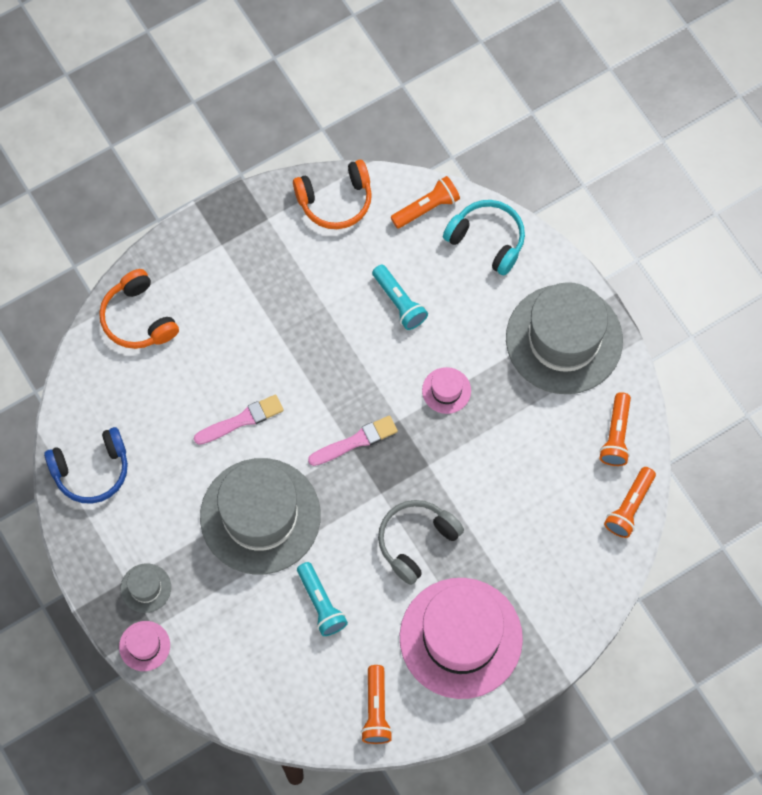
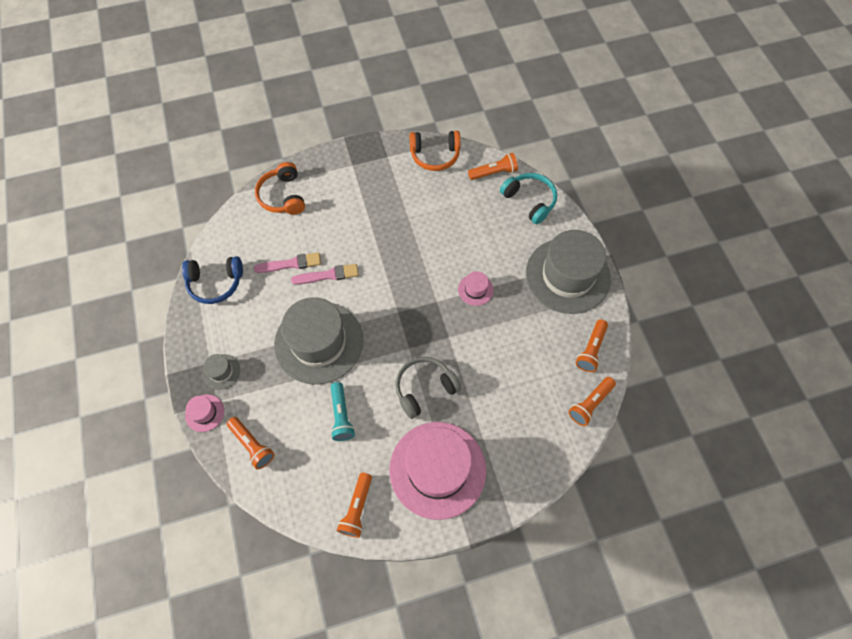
camera: 15 degrees right, 5 degrees down
(220, 669) = (252, 445): none -> orange flashlight
(355, 441) = (402, 308): pink brush -> pink brush (290, 264)
(399, 302) = (459, 225): turquoise flashlight -> none

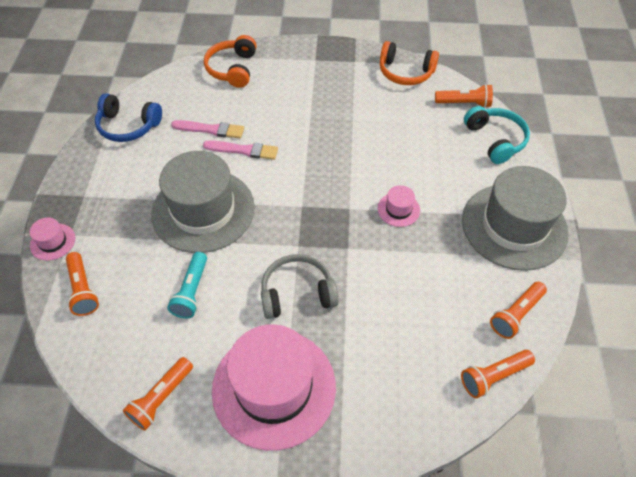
camera: 20 degrees right, 10 degrees down
(221, 372) = (90, 208): grey hat -> none

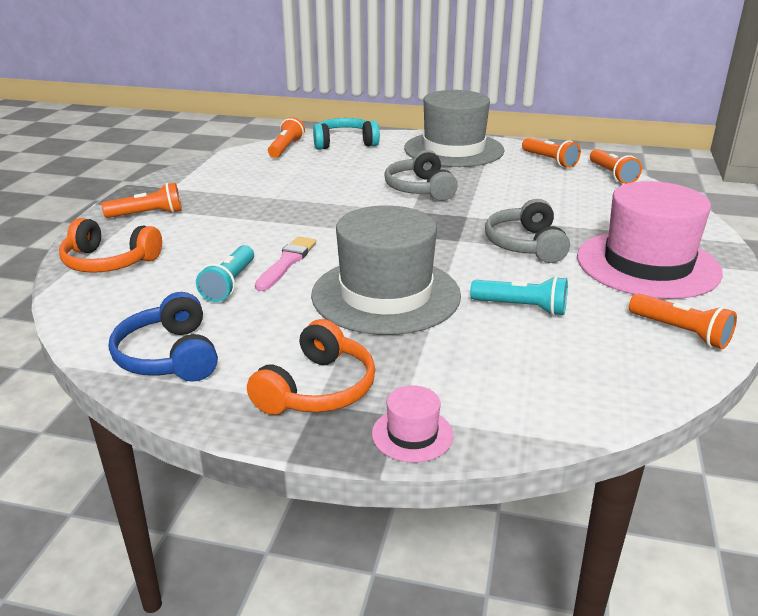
camera: 80 degrees left, 25 degrees down
(83, 289) = (516, 398): orange flashlight -> orange flashlight (147, 214)
(128, 126) = (169, 356): blue headphones -> blue headphones turned 135 degrees clockwise
(210, 129) = (229, 284): pink brush -> turquoise flashlight
(398, 209) = (420, 189): pink hat -> grey headphones
(405, 72) = (216, 166): orange headphones -> orange headphones (317, 389)

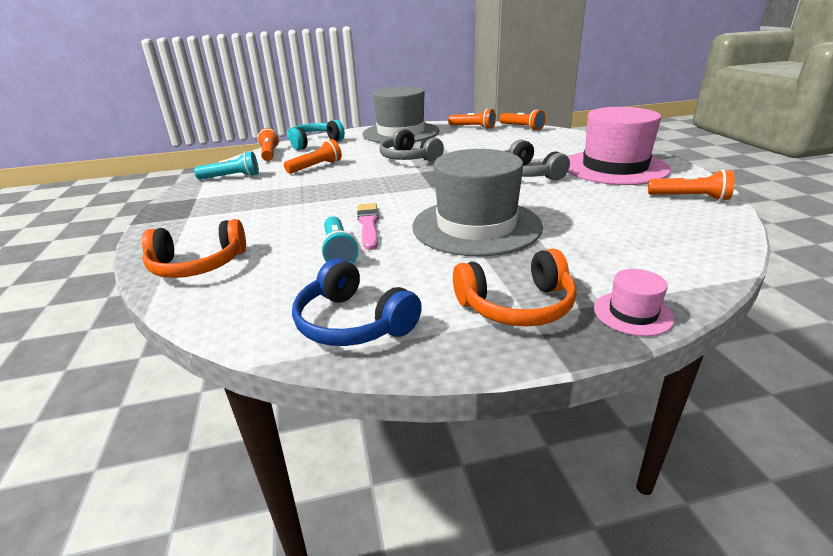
camera: 25 degrees left, 0 degrees up
(147, 214) = (195, 221): orange flashlight -> orange flashlight (316, 167)
(317, 389) = (517, 305): orange headphones -> orange headphones turned 75 degrees clockwise
(521, 307) = (579, 209): turquoise flashlight -> turquoise flashlight (231, 177)

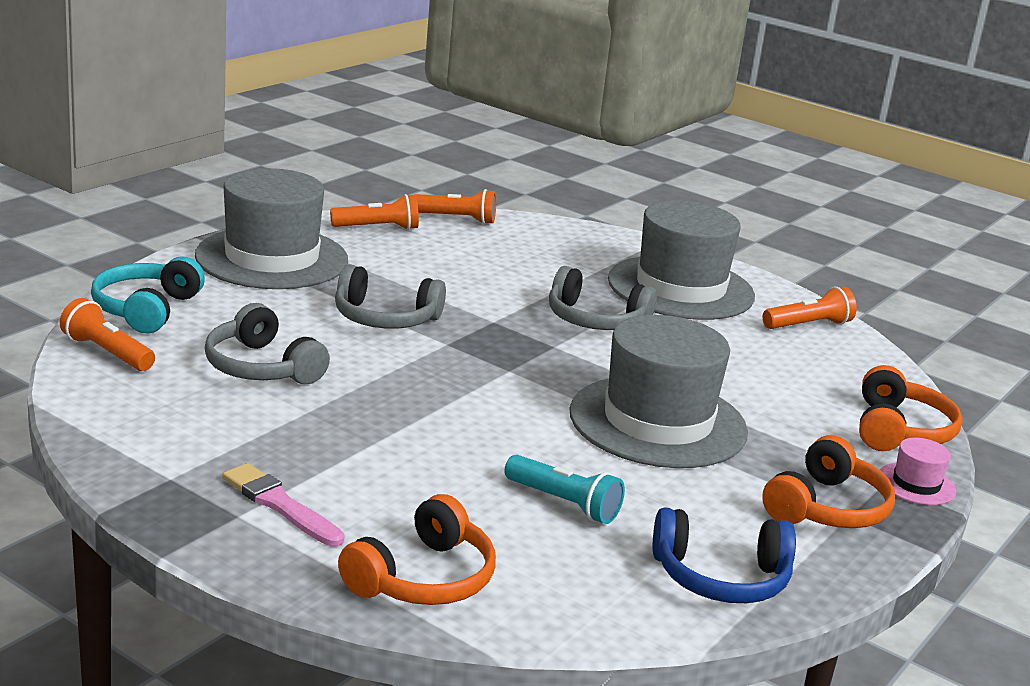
camera: 45 degrees left, 5 degrees down
(231, 177) = (145, 421): turquoise flashlight -> none
(316, 167) = (261, 367): orange flashlight -> grey headphones
(368, 225) = (532, 454): pink brush -> pink brush (280, 505)
(614, 167) = (680, 288): pink hat -> grey hat
(676, 273) = (899, 430): none -> orange headphones

